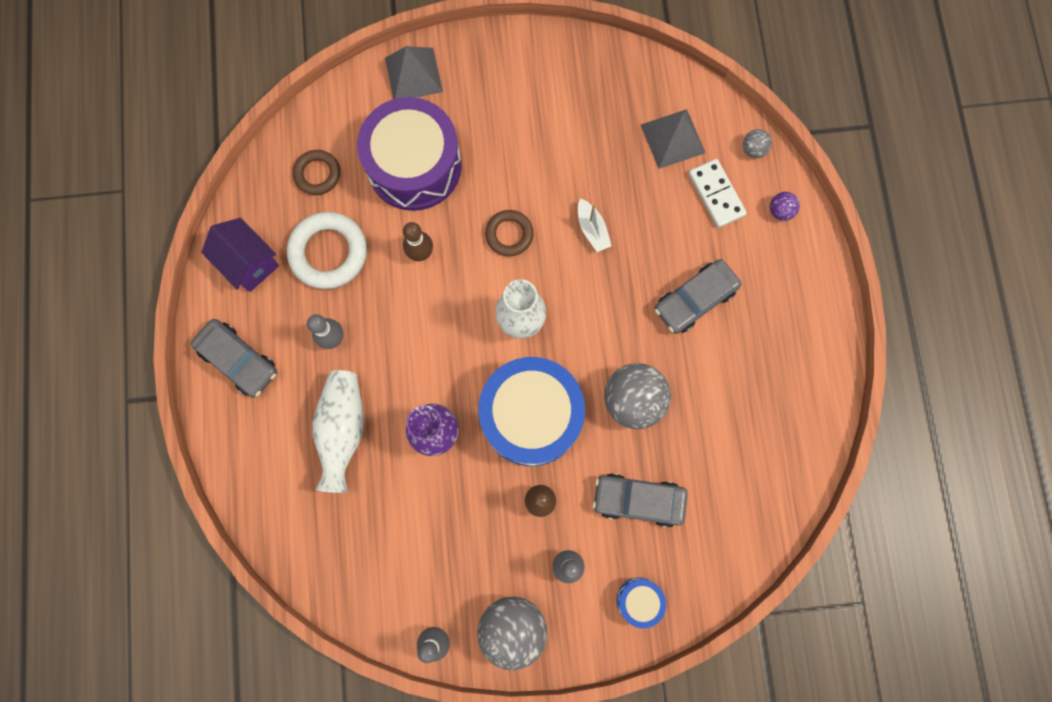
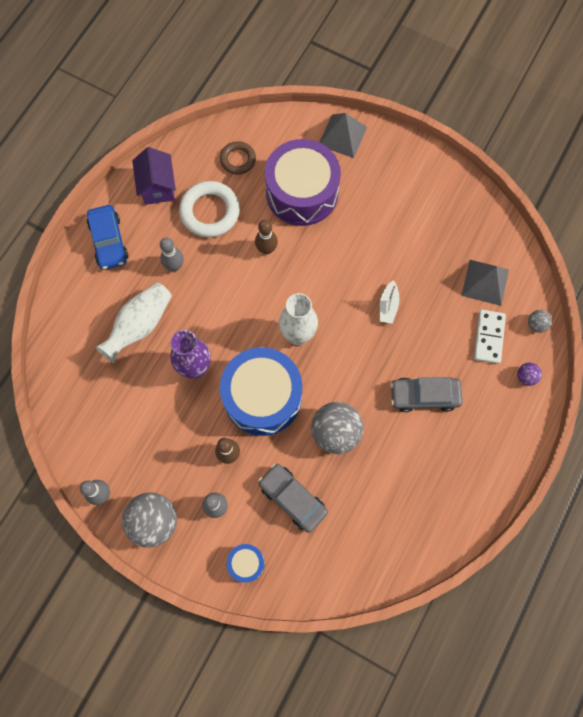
camera: 35 degrees right, 5 degrees down
(238, 360) = (108, 241): grey car -> blue car
(509, 234) = (331, 274): brown ring -> none

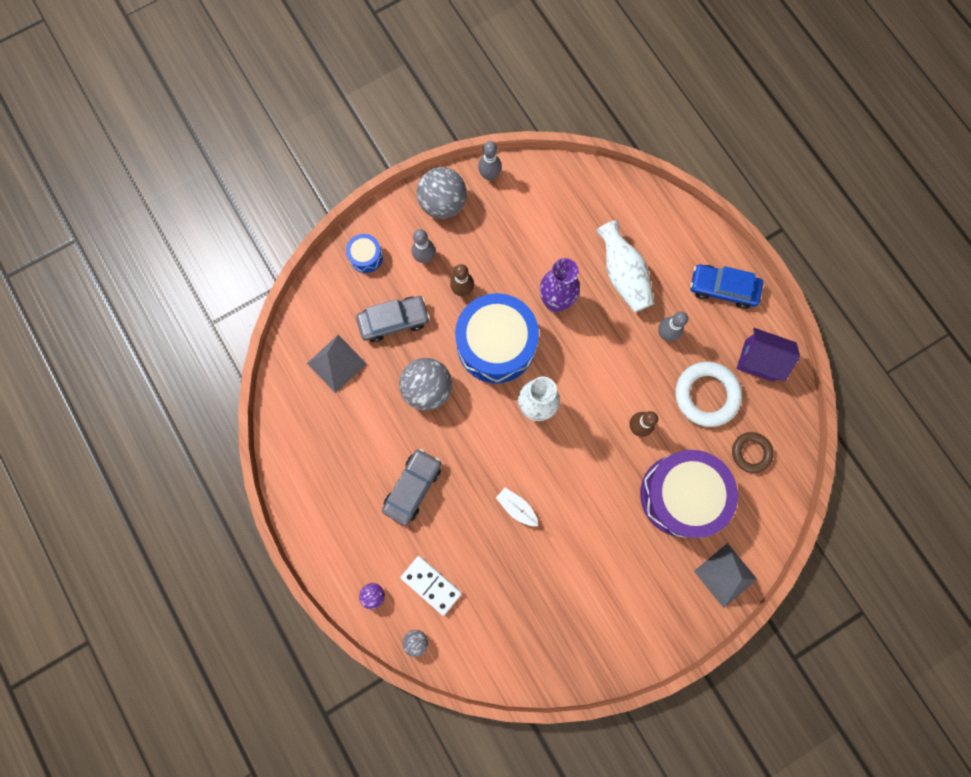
camera: 120 degrees right, 5 degrees up
(485, 282) = (487, 619): grey pyramid -> grey pyramid (336, 363)

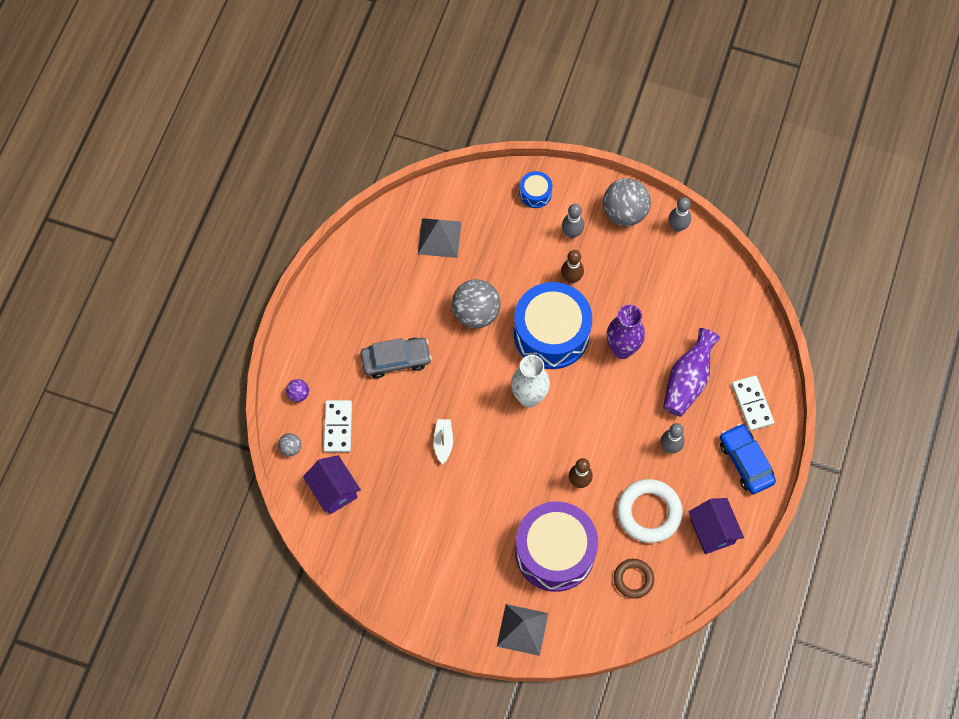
camera: 50 degrees right, 10 degrees down
(394, 321) = (505, 250): grey car -> none
(484, 634) = (334, 491): none -> purple house
(622, 275) = (687, 381): white vase -> purple vase
(680, 244) = (752, 404): none -> white domino

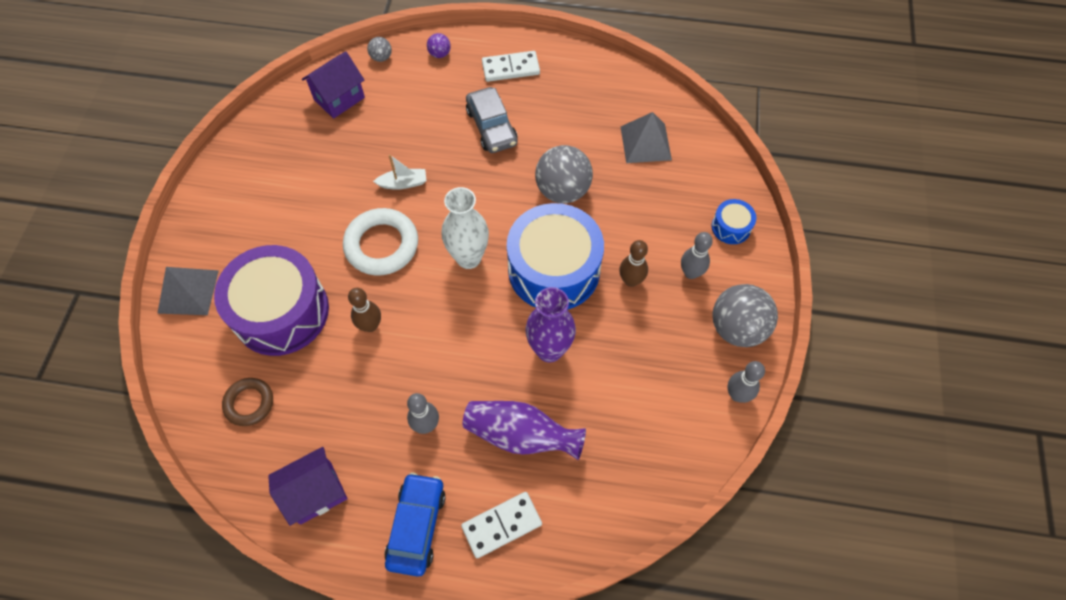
camera: 80 degrees right, 5 degrees down
(338, 427) = (408, 91): white domino -> white domino (510, 68)
(649, 512) = (336, 410): white ring -> white ring (382, 245)
(746, 462) = (417, 526): blue car -> blue car turned 45 degrees counterclockwise

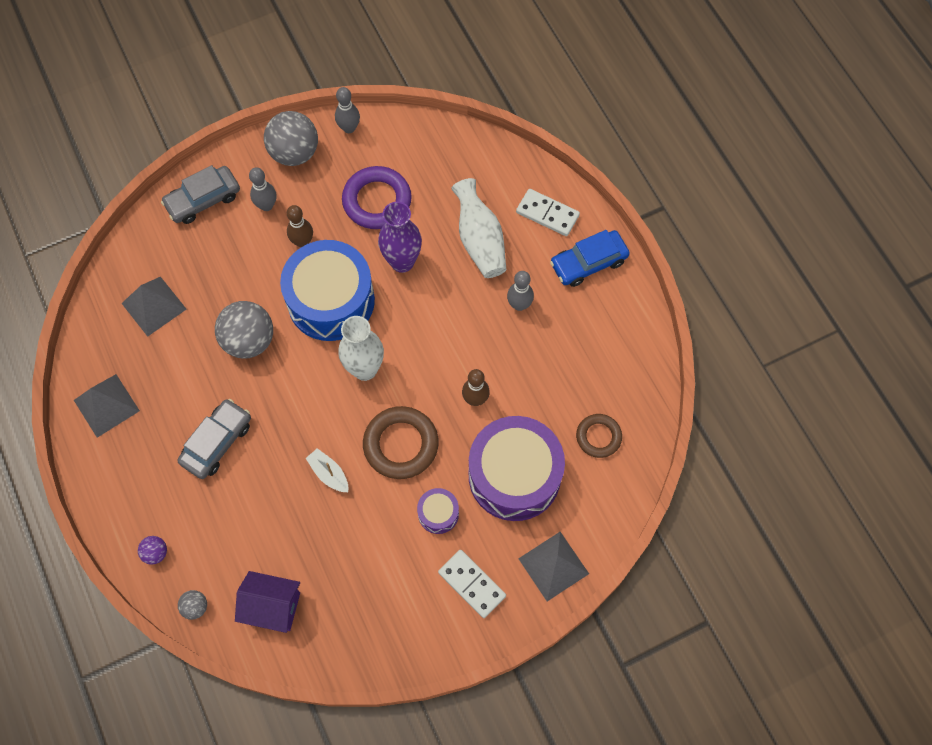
camera: 125 degrees left, 5 degrees up
(304, 237) = (438, 513): none -> purple drum
(316, 493) = (619, 340): purple house -> none
(382, 245) = (401, 444): white ring -> brown ring
(510, 68) = (134, 473): white domino -> white domino (472, 584)
(521, 435) = (479, 240): purple vase -> white vase
(579, 76) = (106, 405): none -> grey pyramid
(632, 368) = (377, 201): none -> purple ring
(731, 227) = (203, 200): blue drum -> grey car

